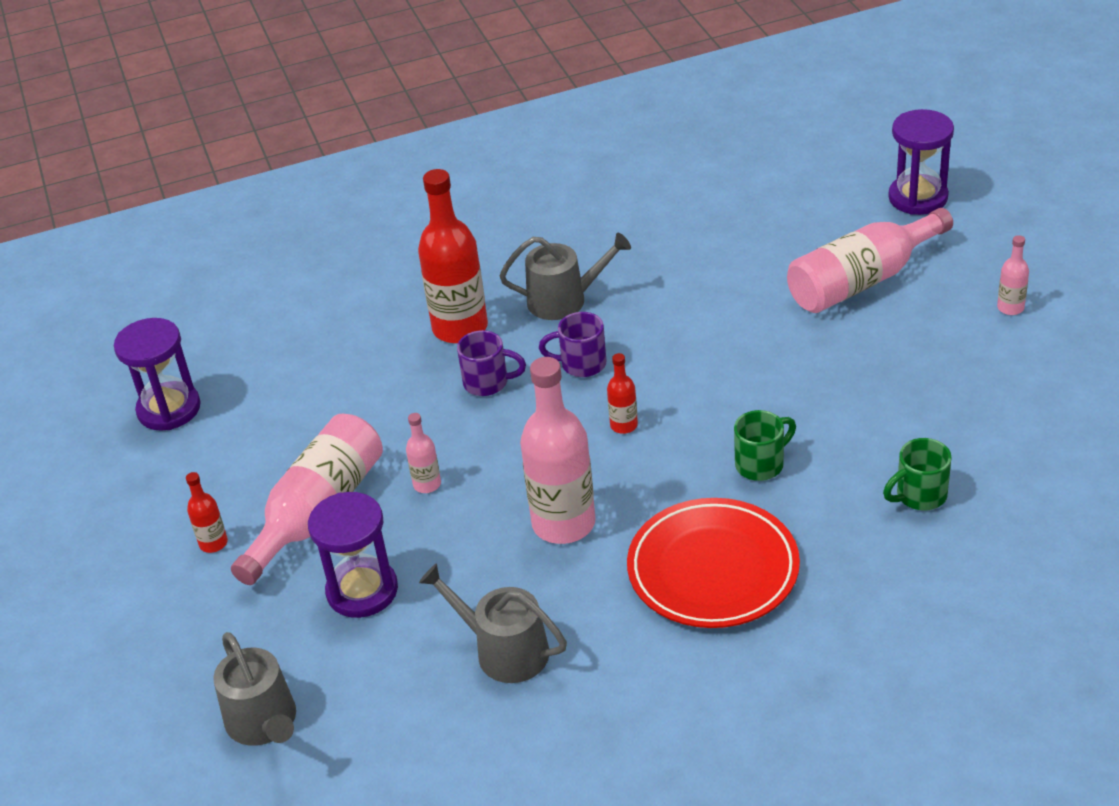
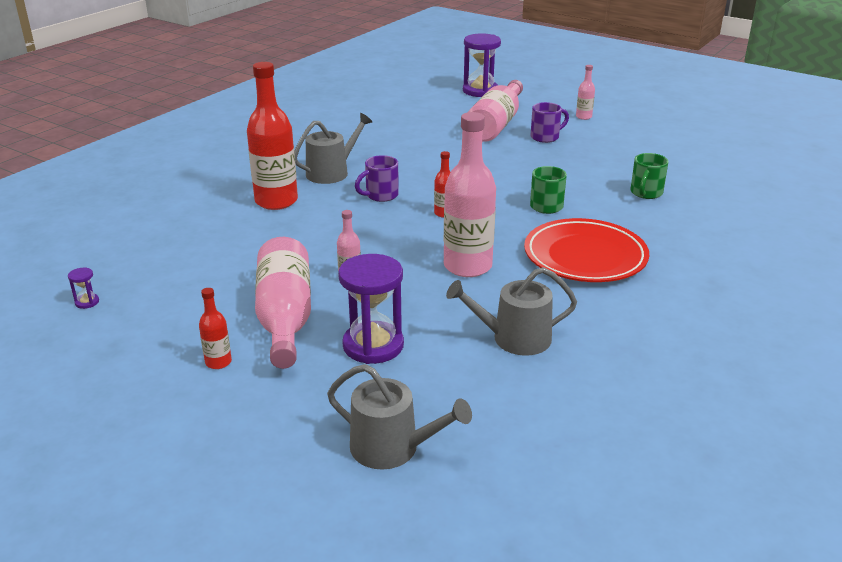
camera: 40 degrees left, 10 degrees down
(169, 409) = (87, 302): purple hourglass -> purple hourglass, size x0.41
(488, 383) = (329, 220): purple mug -> purple mug (545, 137)

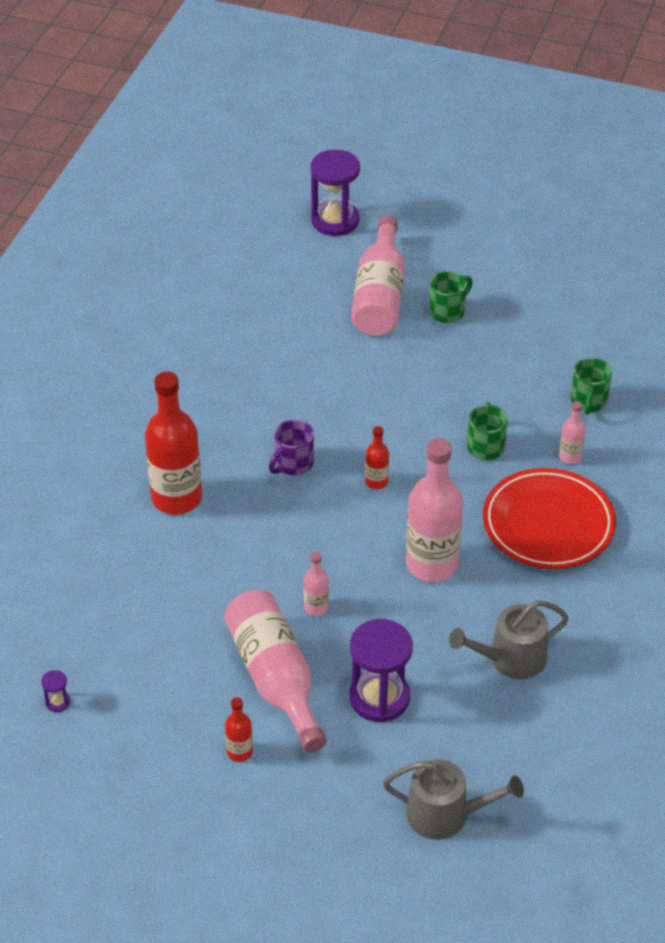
camera: 15 degrees left, 15 degrees up
(331, 172) = (217, 431): grey watering can -> none
(545, 137) = (448, 311): purple mug -> green mug
(583, 117) = (482, 258): pink bottle -> pink bottle (570, 457)

